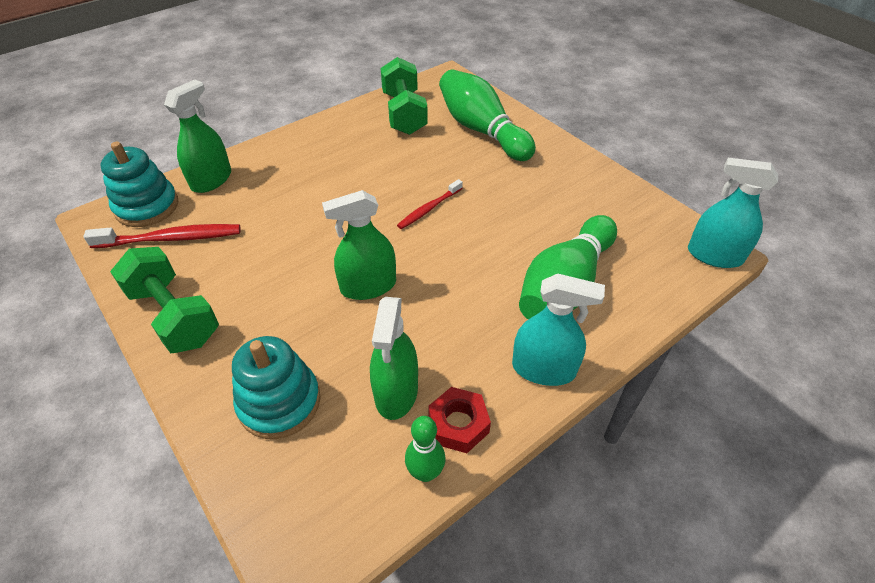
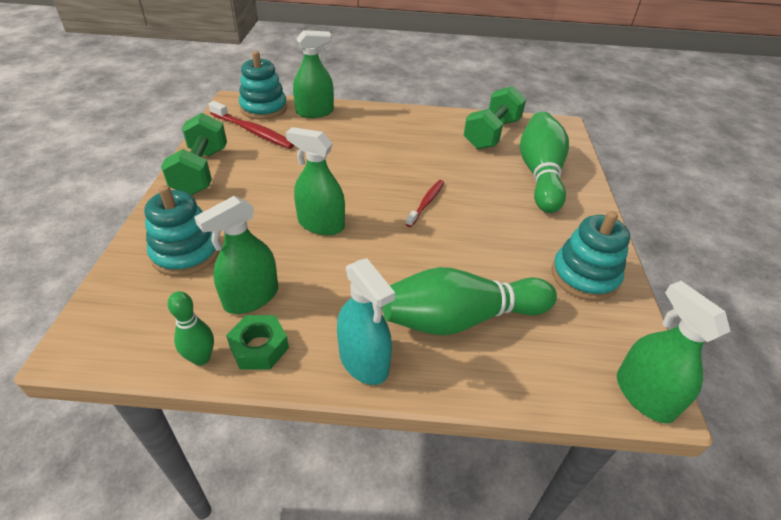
camera: 40 degrees right, 5 degrees down
(429, 209) = (426, 203): red toothbrush -> red toothbrush turned 120 degrees clockwise
(458, 424) = (259, 347): red nut -> green nut
(599, 196) = (584, 276): none -> turquoise stacking toy
(714, 255) = (644, 395): turquoise spray bottle -> green spray bottle

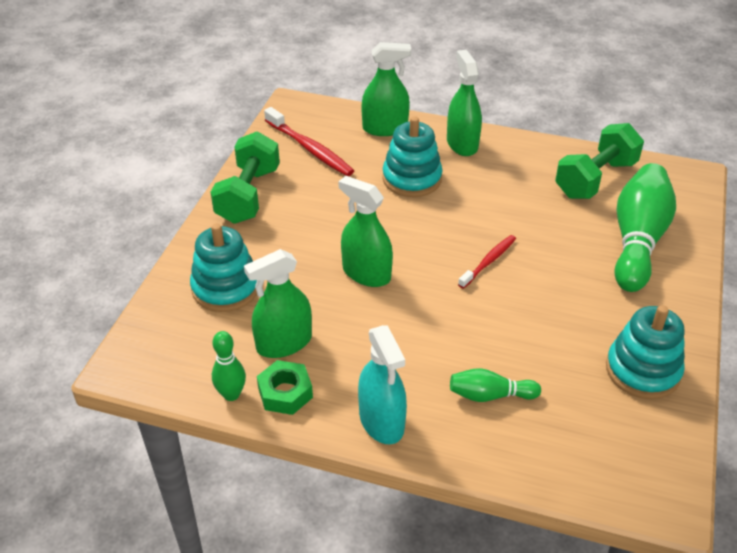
camera: 15 degrees right, 0 degrees up
(264, 108) = (326, 118): turquoise stacking toy -> turquoise stacking toy (412, 179)
(461, 318) = (490, 395): green bowling pin -> green bowling pin, size x0.50
(644, 395) = (656, 499): green spray bottle -> green spray bottle (462, 144)

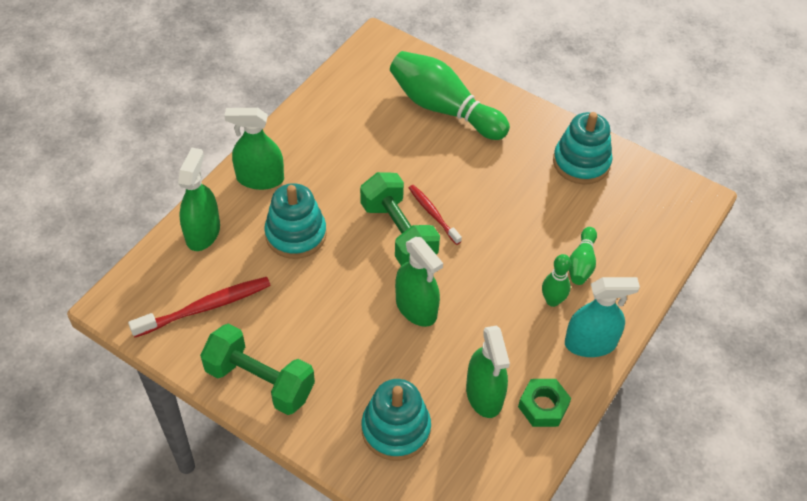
camera: 75 degrees left, 10 degrees up
(231, 394) = (534, 449): green bowling pin -> green bowling pin (552, 301)
(366, 273) = (416, 308): green spray bottle -> green spray bottle turned 90 degrees counterclockwise
(595, 179) = (356, 103): green dumbbell -> green dumbbell (398, 233)

